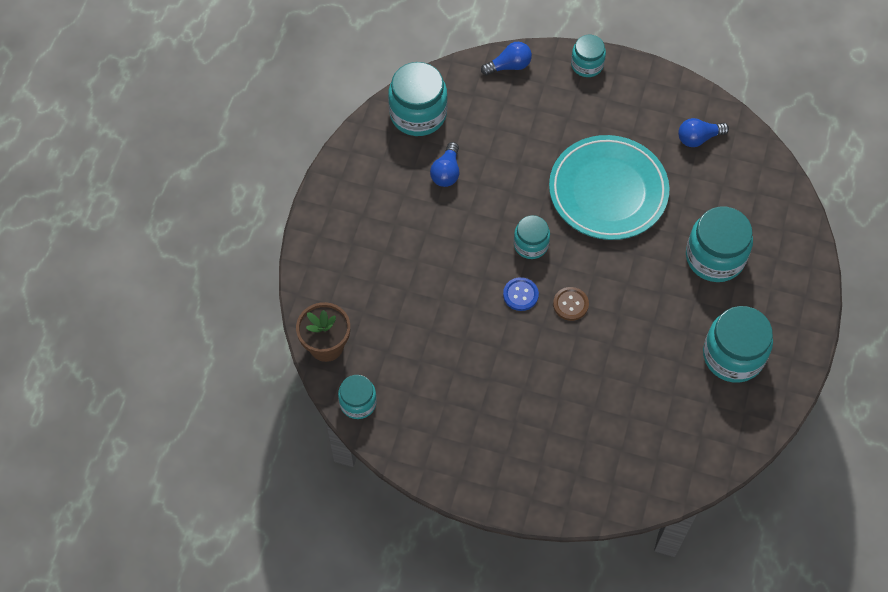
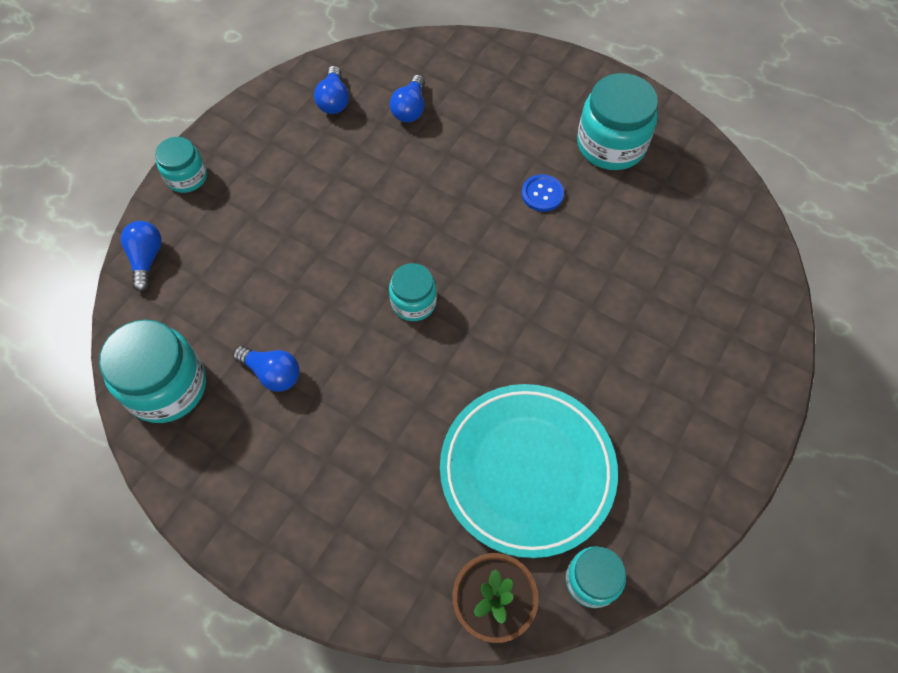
camera: 75 degrees left, 0 degrees up
(520, 295) = (480, 332): blue button -> blue button (542, 194)
(570, 304) = (508, 281): brown button -> none
(608, 191) = (369, 203): turquoise plate -> turquoise plate (527, 470)
(711, 195) = (410, 109): none -> blue light bulb
(715, 257) = (487, 127): turquoise jar -> none

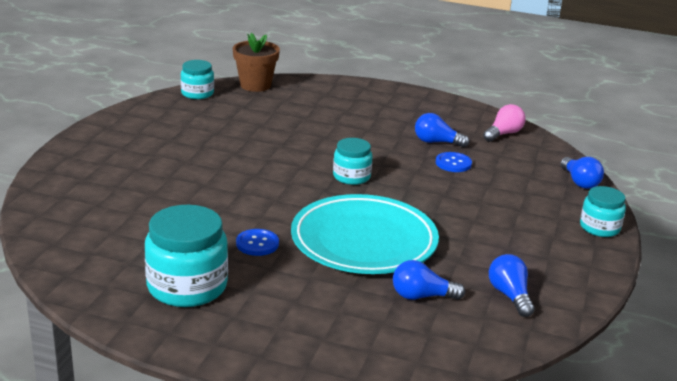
camera: 165 degrees right, 35 degrees down
(166, 386) = (503, 134): turquoise jar -> pink light bulb
(276, 317) = (453, 163): none -> blue button
(410, 109) = (422, 296): blue light bulb -> blue light bulb turned 90 degrees counterclockwise
(527, 470) = (243, 120): turquoise plate -> turquoise plate (364, 241)

